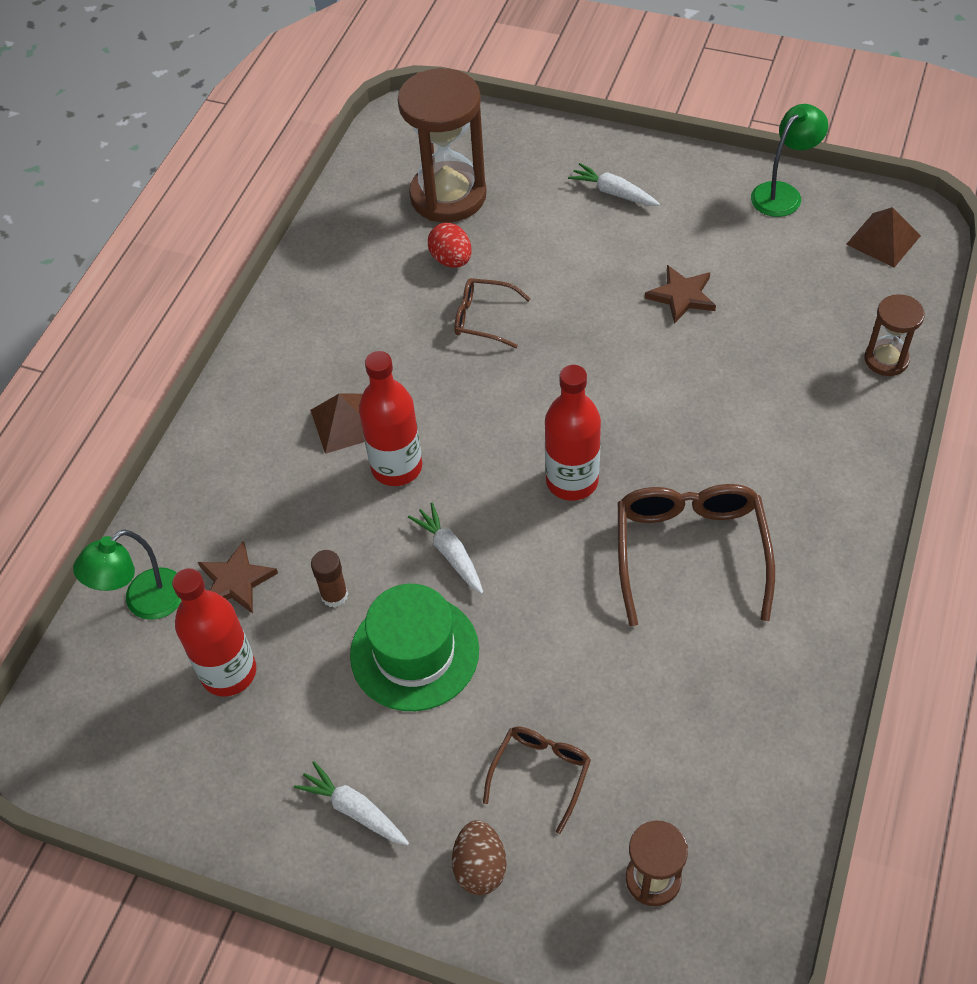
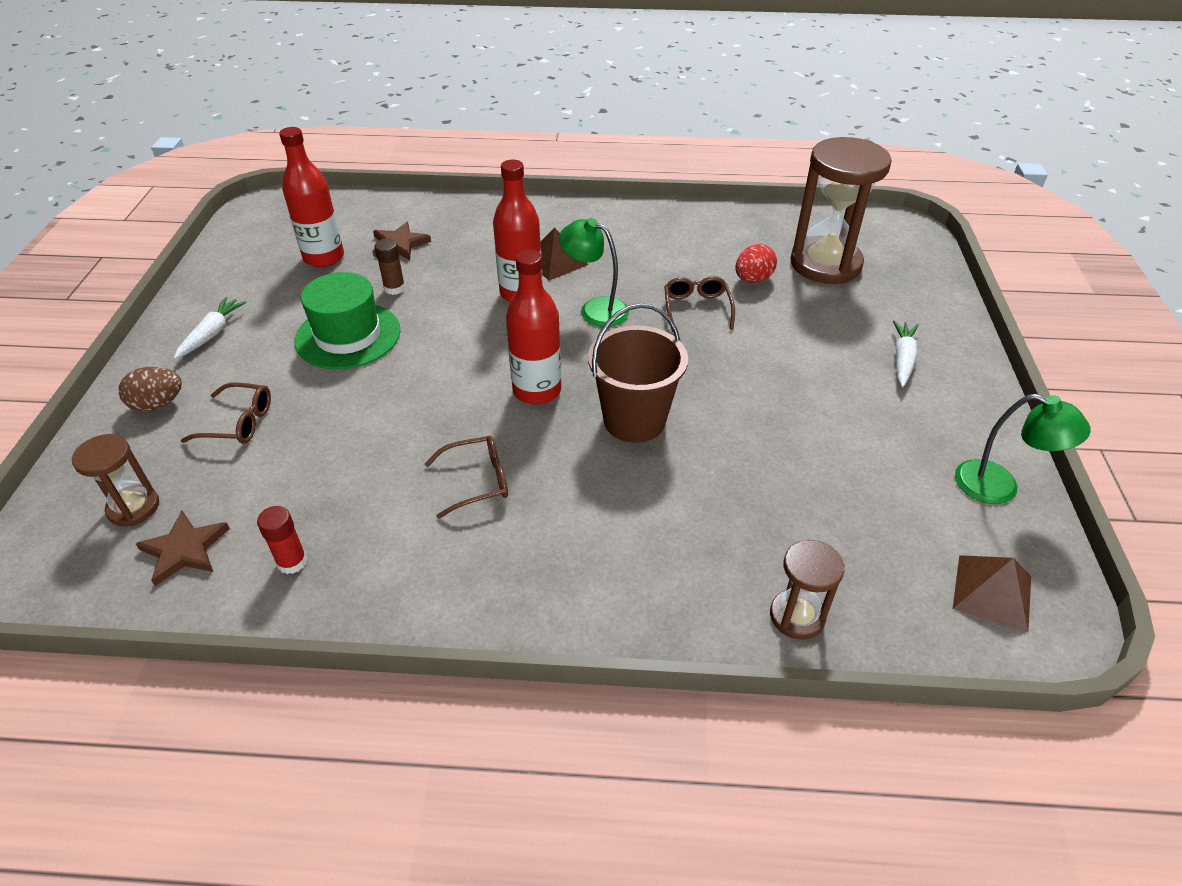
camera: 70 degrees right, 10 degrees down
(144, 602) = (376, 213): green lamp -> green lamp (595, 309)
(450, 553) = (444, 336): white carrot -> none
(639, 410) = (634, 420): none -> brown bucket
(681, 296) = (795, 427): brown star -> brown star (185, 549)
(690, 552) = (477, 481): brown glasses -> brown glasses, size x0.56
(762, 720) = (292, 562): none -> red glue stick

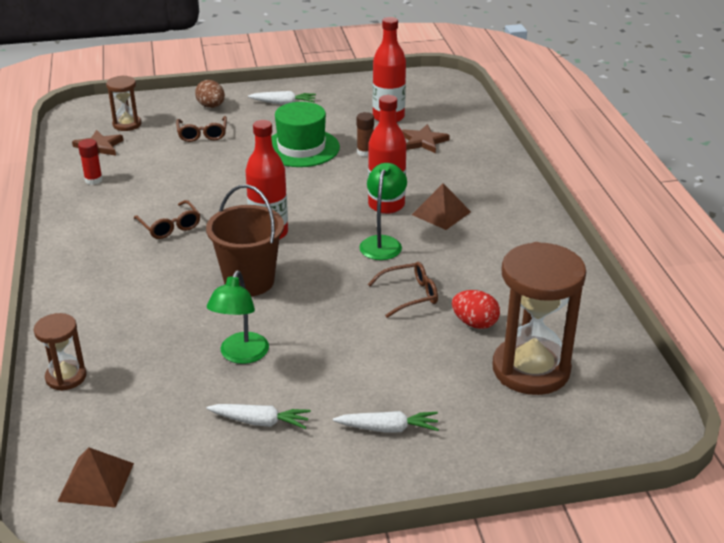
camera: 75 degrees right, 10 degrees down
(891, 443) = (260, 422): none -> white carrot
(999, 487) = (220, 492): green lamp -> green lamp (241, 355)

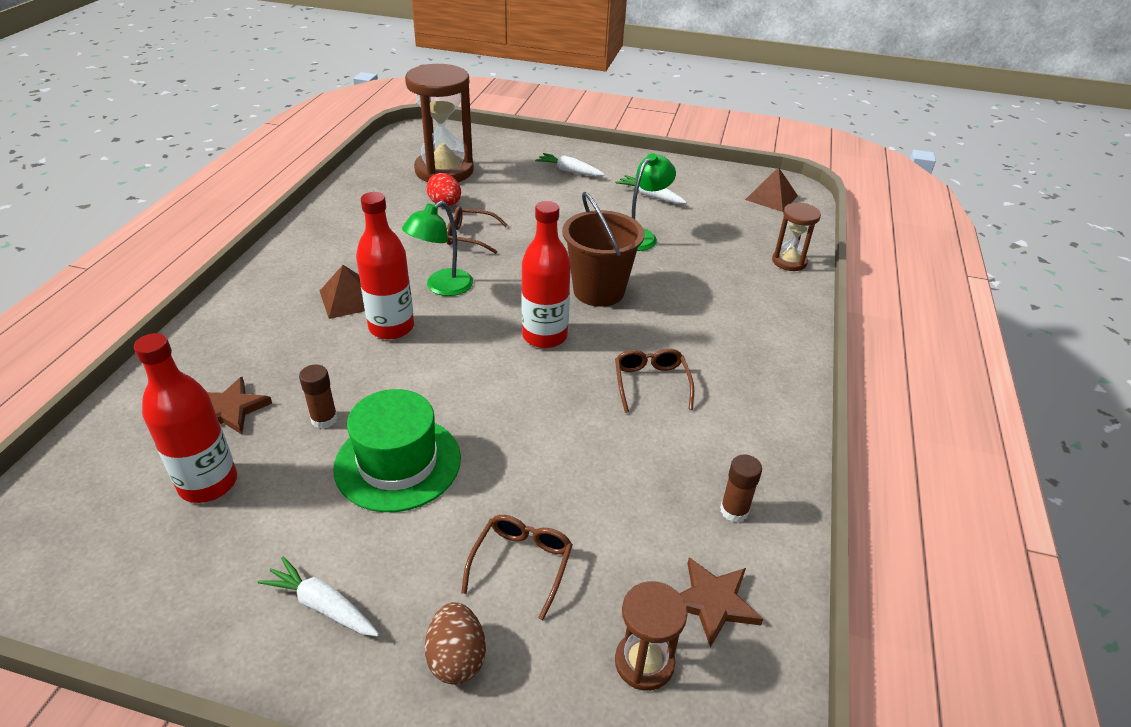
camera: 155 degrees left, 5 degrees up
(93, 180) = (734, 511): red glue stick -> brown glue stick

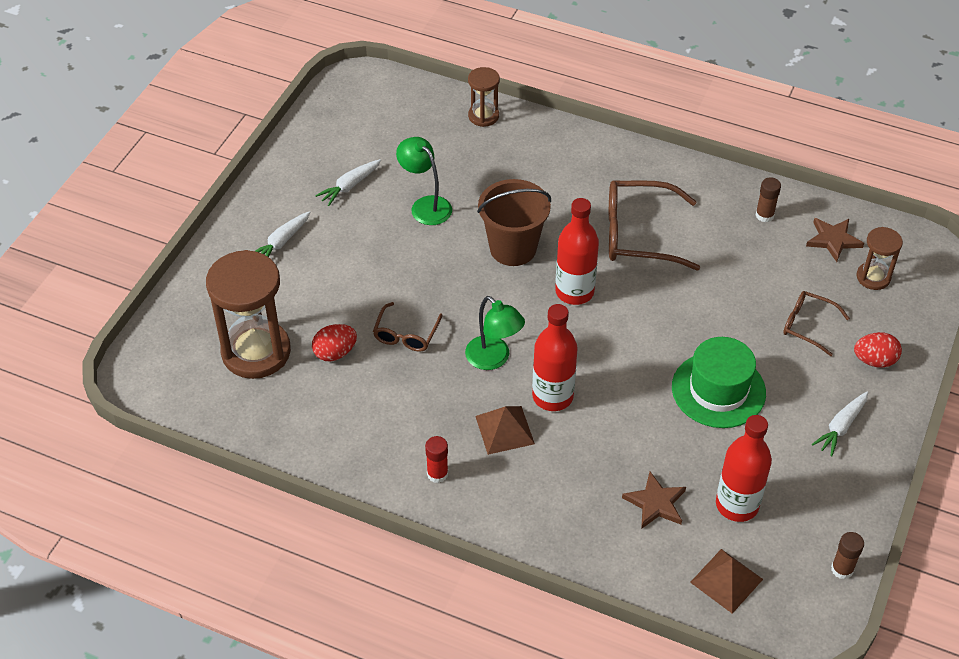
camera: 80 degrees left, 10 degrees up
(300, 264) = (437, 474): none -> red glue stick
(324, 419) = (670, 438): brown glue stick -> brown glue stick (842, 569)
(456, 658) = (874, 360): brown egg -> red egg
(651, 383) = (639, 234): brown glasses -> brown glasses, size x1.79
(771, 197) = (370, 99): brown pyramid -> brown pyramid (726, 580)

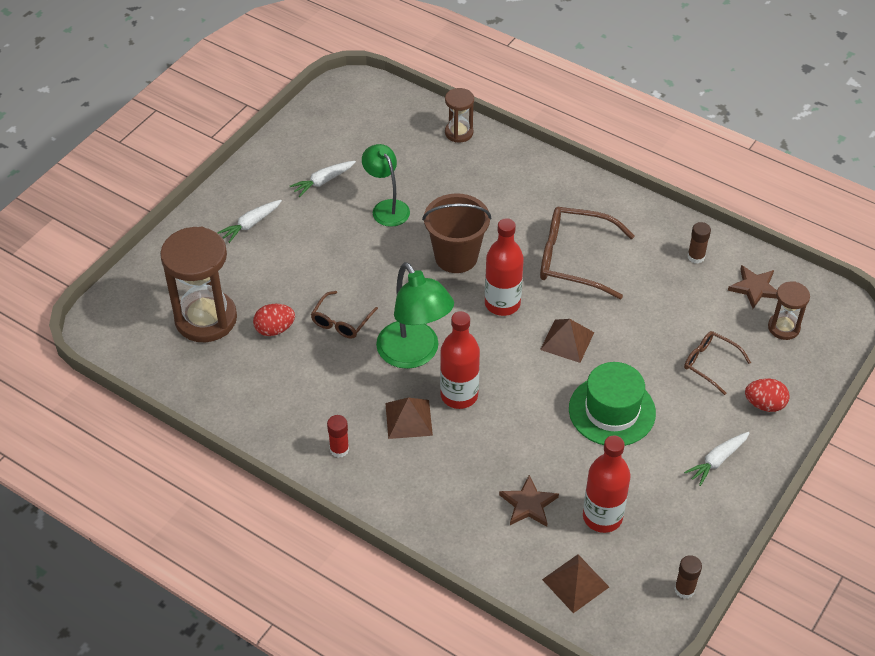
camera: 10 degrees right, 0 degrees up
(493, 359) = (414, 354): green lamp -> green lamp, size x1.54
(653, 322) = (567, 341): none -> brown pyramid

